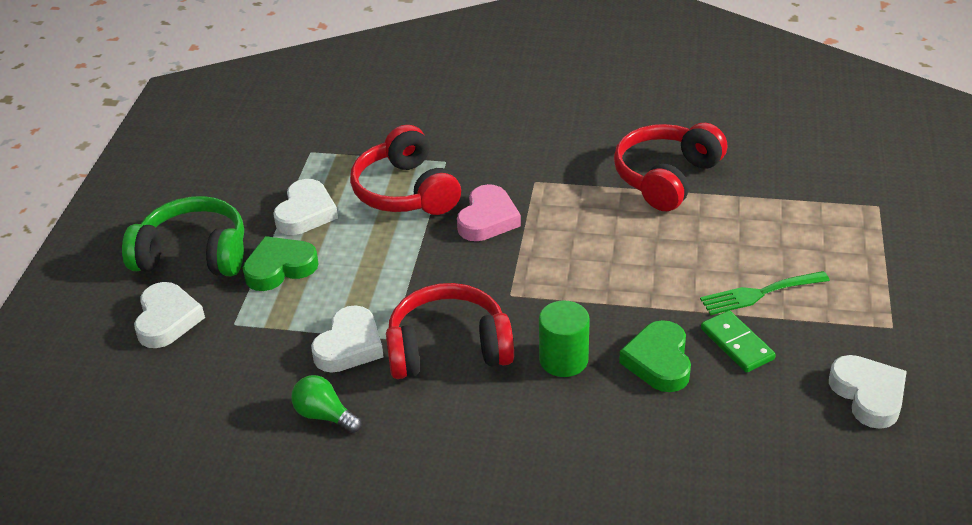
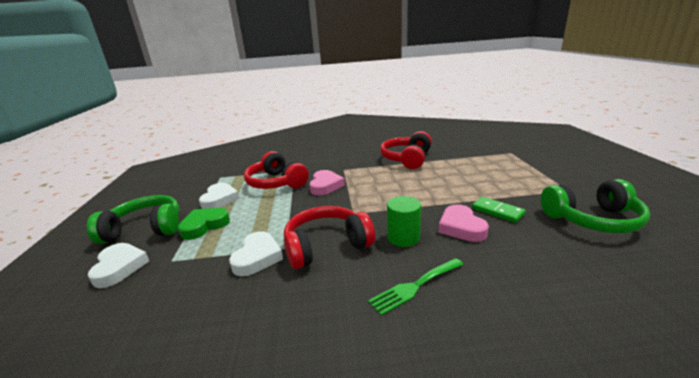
camera: 15 degrees left, 15 degrees down
(324, 415) = (245, 306): green light bulb -> none
(659, 361) = (461, 227): green heart -> pink heart
(759, 294) = (488, 189): green fork -> green fork (414, 286)
(868, 395) = (592, 220): white heart -> green headphones

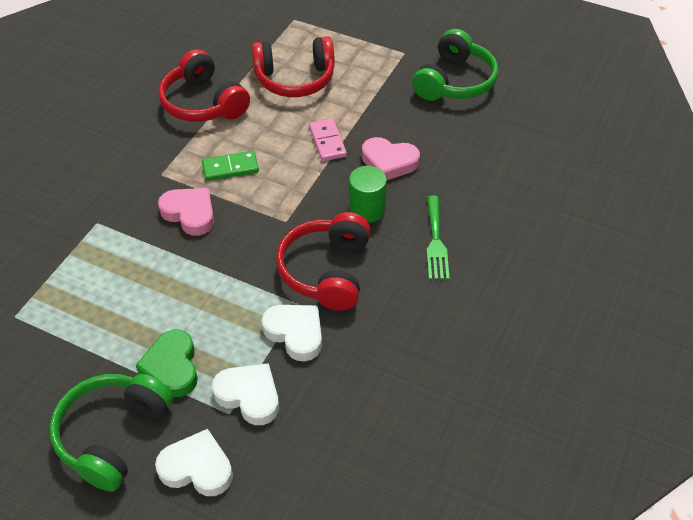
camera: 60 degrees left, 25 degrees up
(219, 199) = (105, 335): white heart -> white heart (249, 396)
(276, 183) = (121, 258): red headphones -> red headphones (295, 79)
(439, 199) = (327, 142): none -> pink domino
(497, 211) = (389, 121): green domino -> green domino (230, 168)

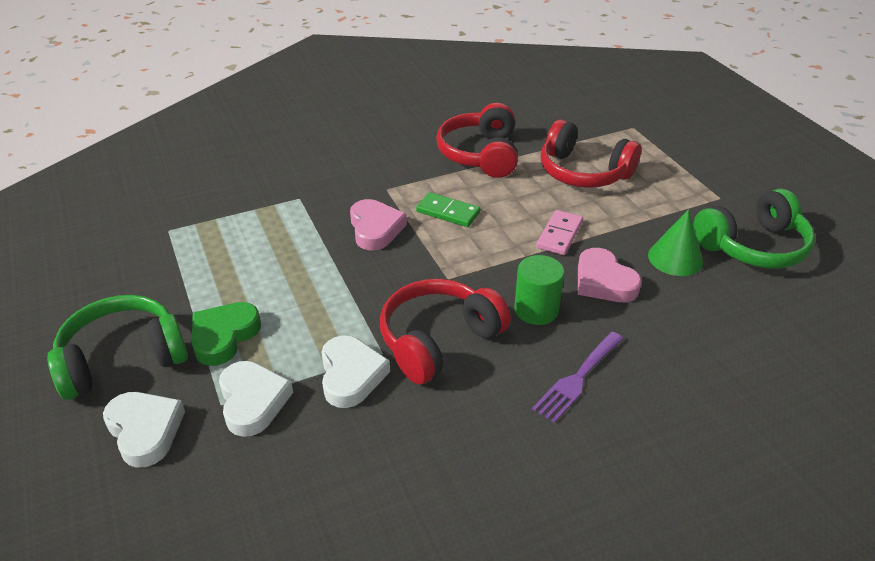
camera: 40 degrees right, 10 degrees down
(416, 118) = (675, 258): none -> green cone
(436, 242) = (577, 379): green fork -> purple fork

